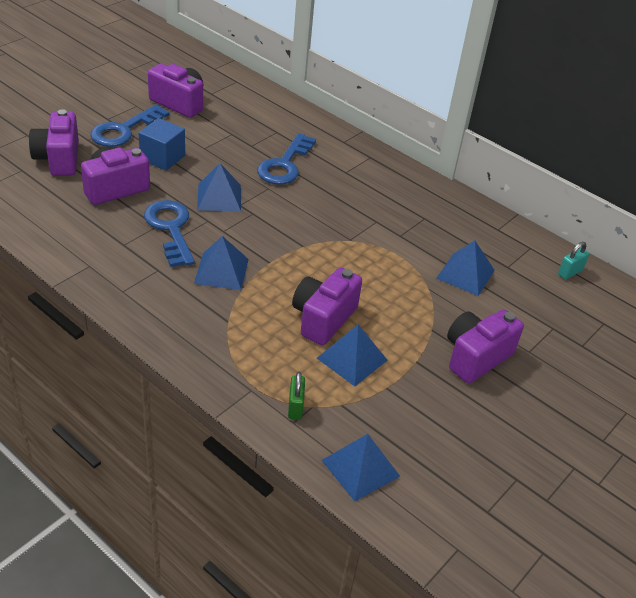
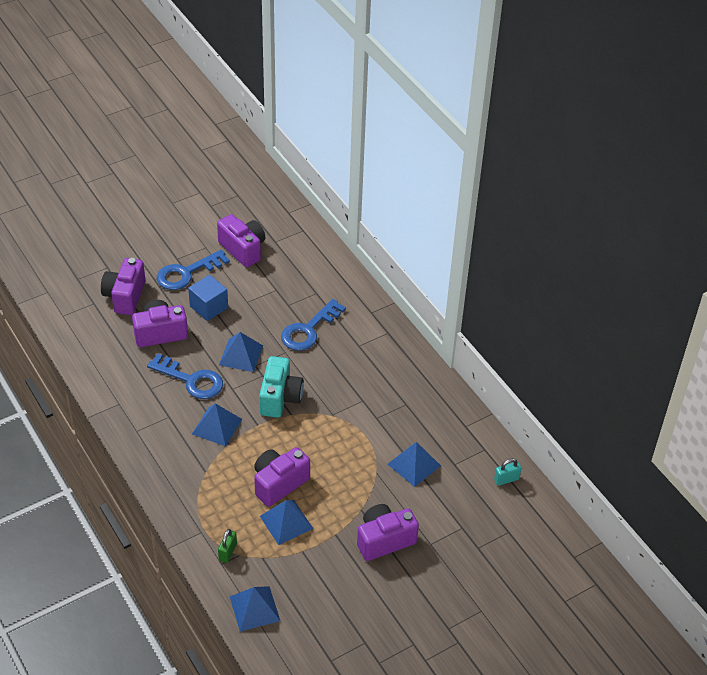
camera: 20 degrees right, 5 degrees up
(170, 229) = (191, 380): blue key -> blue key turned 120 degrees clockwise
(283, 232) = (280, 398): none -> turquoise camera

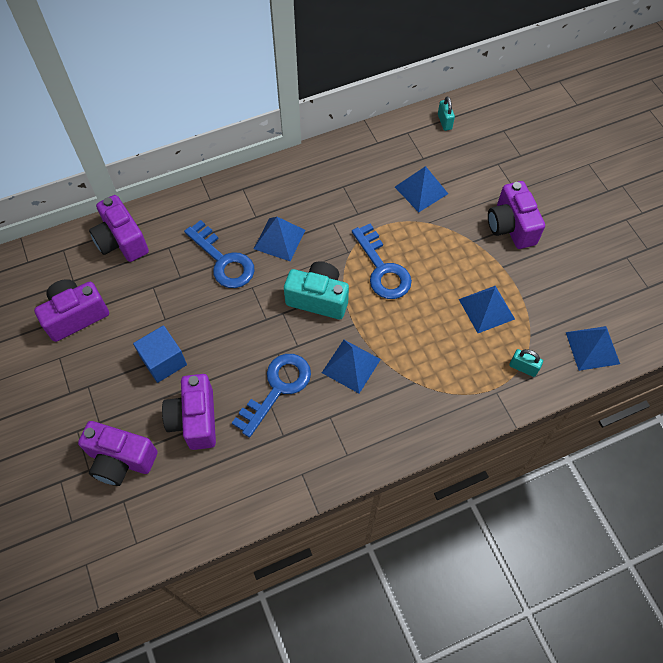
camera: 80 degrees left, 15 degrees up
(187, 273) = (99, 382): blue key -> blue key (382, 269)
(227, 552) = (523, 368): green padlock -> turquoise padlock
(241, 355) = (248, 332): blue pyramid -> blue pyramid (279, 239)
(279, 483) = (436, 311): purple camera -> purple camera (122, 241)

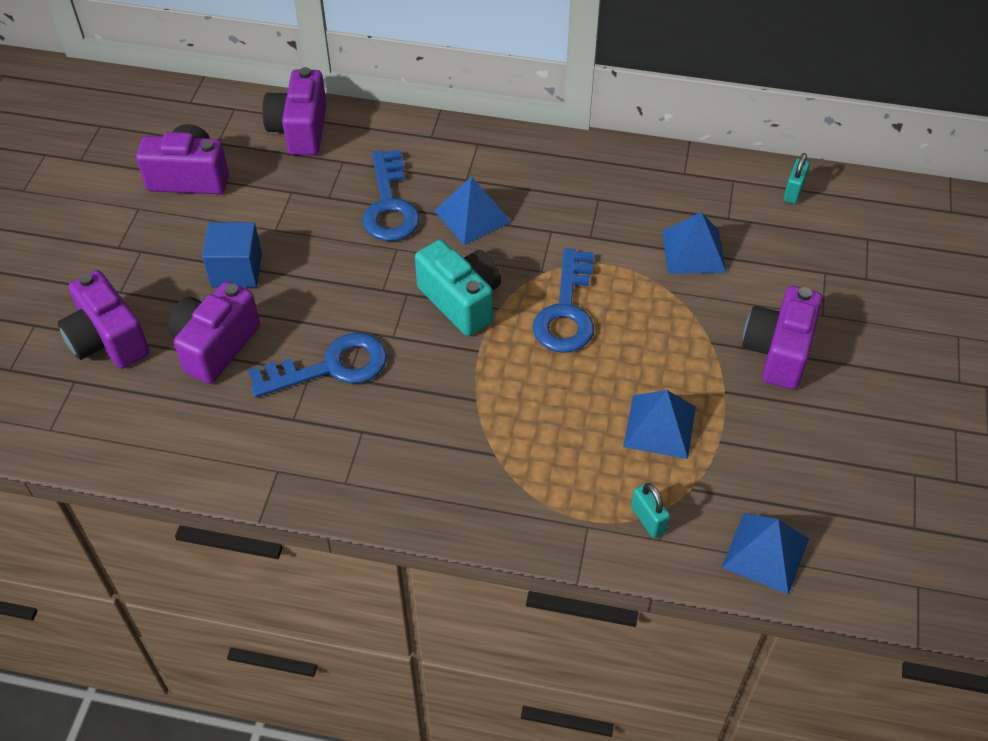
camera: 35 degrees right, 10 degrees down
(351, 365) = (435, 392): blue pyramid -> none

